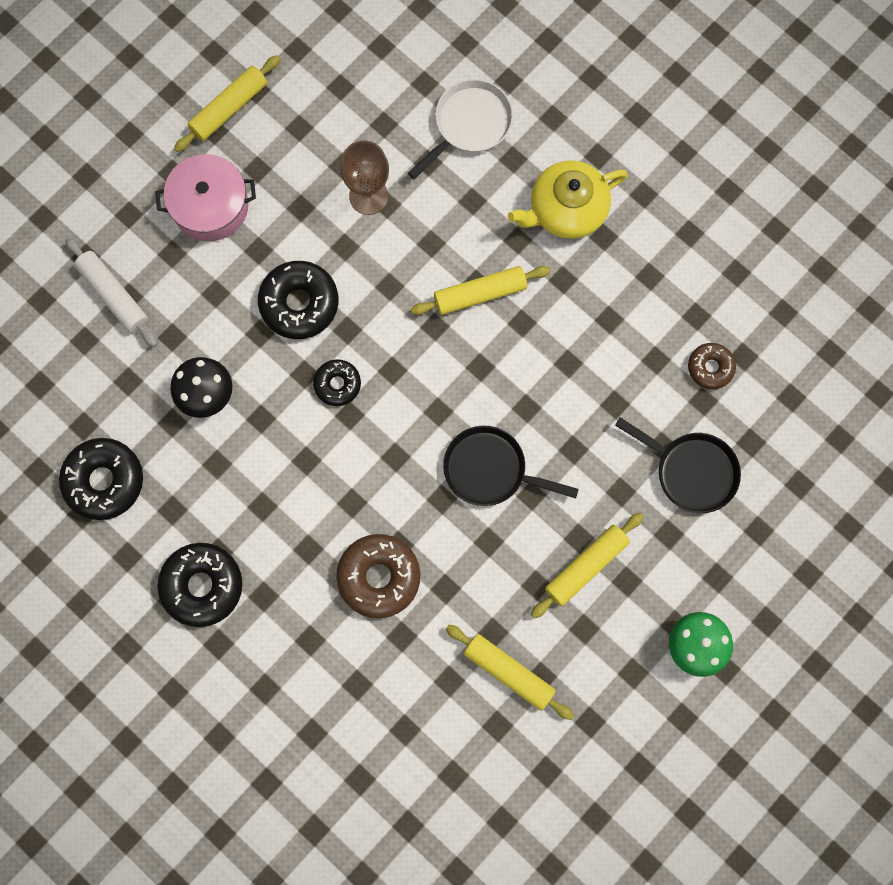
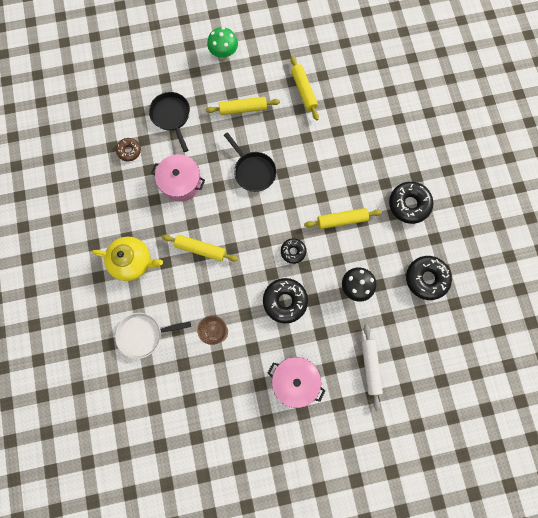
camera: 145 degrees left, 0 degrees up
(229, 108) = (252, 428): yellow rolling pin -> yellow rolling pin (342, 220)
(379, 577) = (331, 159): brown donut -> none
(590, 374) = (181, 182): none -> pink pot

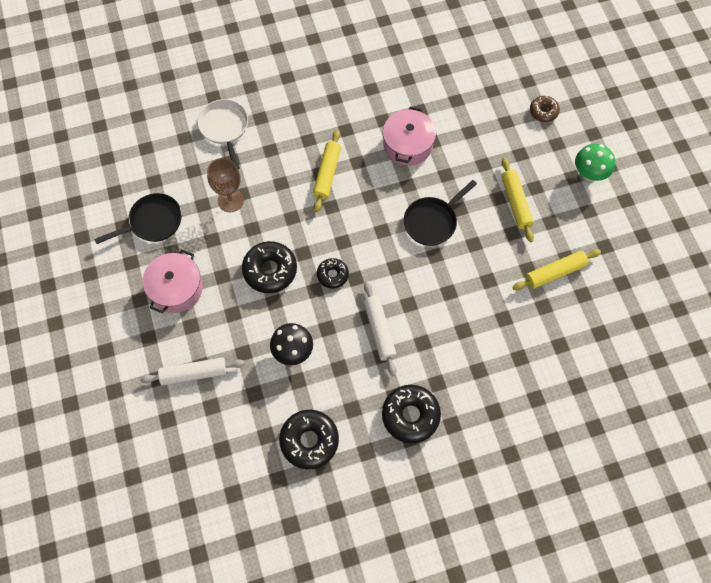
camera: 85 degrees right, 10 degrees down
(129, 151) = (440, 87): brown donut -> brown donut (543, 111)
(132, 261) = (307, 107): yellow teapot -> none
(172, 116) = (491, 125): black pan -> black pan (152, 222)
(342, 220) = (379, 330): yellow rolling pin -> white rolling pin

